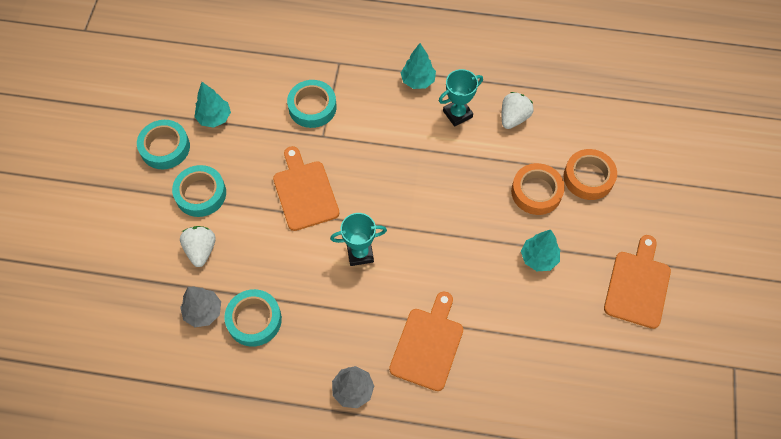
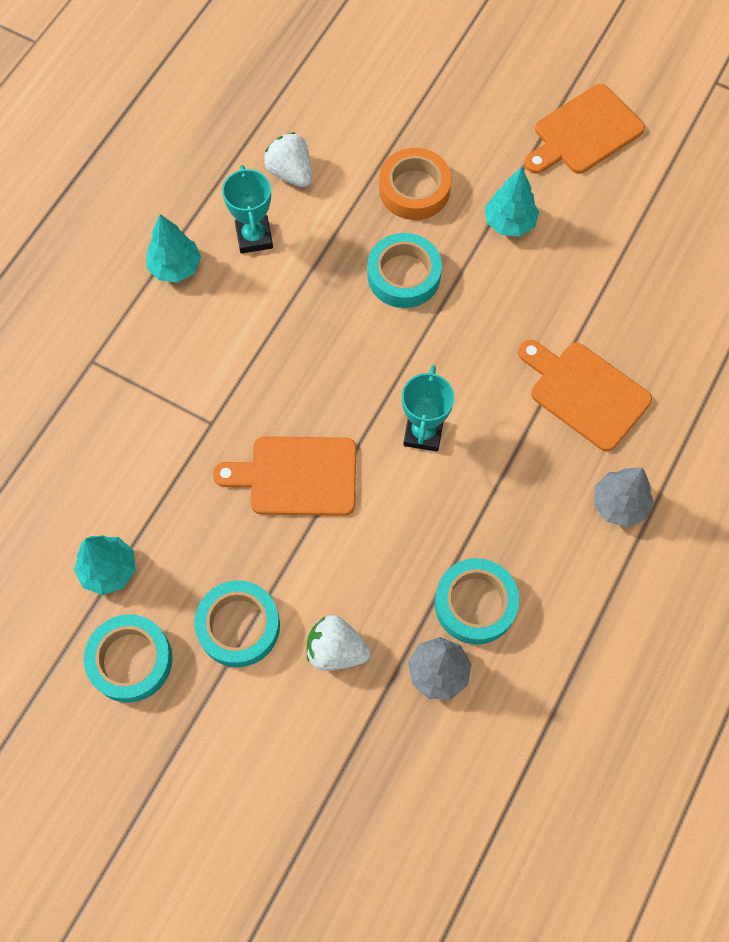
camera: 70 degrees left, 5 degrees up
(312, 107) = (155, 422): turquoise tape -> turquoise tape (404, 275)
(588, 177) = (417, 124): orange tape -> none
(638, 285) = (584, 132): orange cutting board -> orange cutting board turned 75 degrees counterclockwise

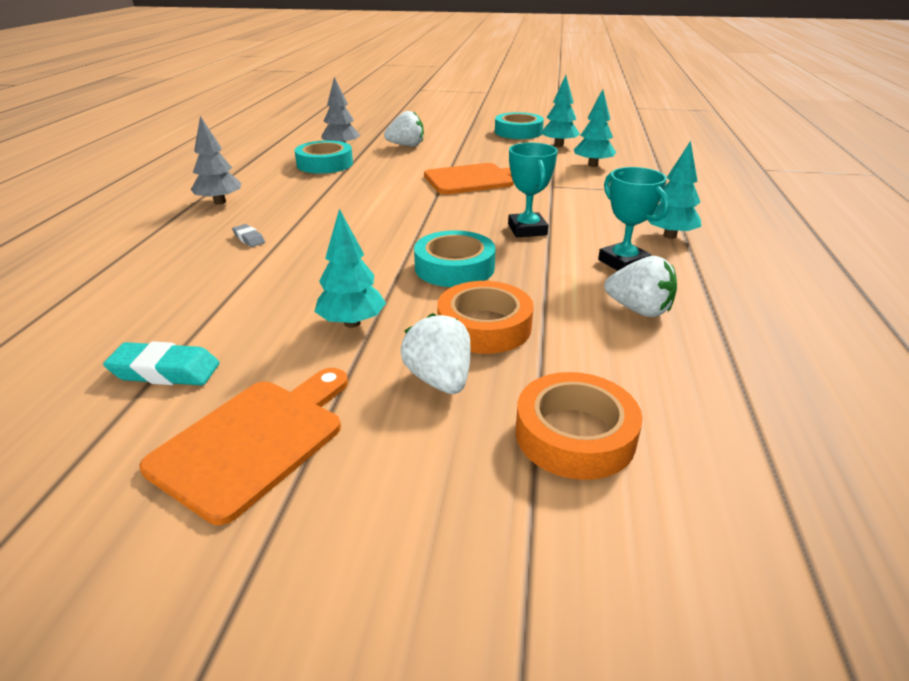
camera: 160 degrees right, 35 degrees down
(117, 473) = (592, 165): none -> turquoise tree
(238, 626) = (468, 144): turquoise tape -> none
(407, 84) = (575, 435): none -> orange tape
(423, 433) = (389, 204): turquoise trophy -> turquoise trophy (527, 230)
(466, 147) = (439, 380): none -> white strawberry
(585, 393) = (249, 239): orange cutting board -> grey eraser
(642, 208) = (165, 371): none -> turquoise eraser

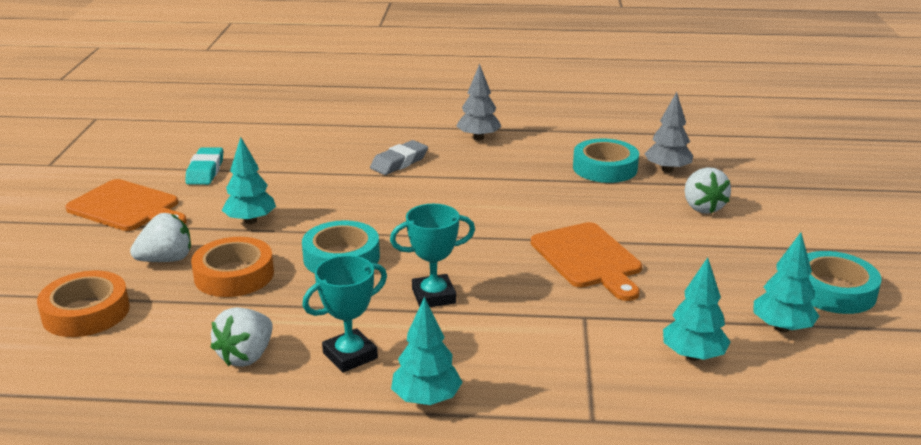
camera: 85 degrees right, 5 degrees down
(249, 239) = (399, 162): grey eraser -> grey eraser, size x1.74

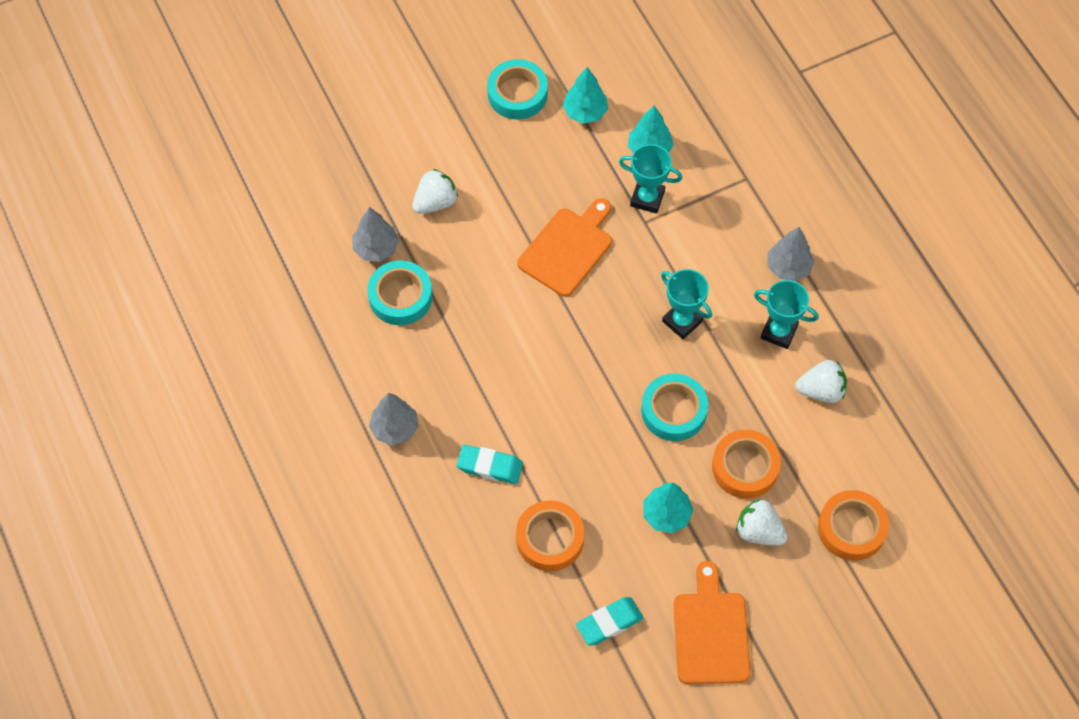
camera: 120 degrees left, 35 degrees up
(306, 168) = (550, 539): none -> orange tape
(399, 162) = (490, 466): grey eraser -> turquoise eraser
(426, 399) = (788, 267): turquoise tree -> grey tree
(617, 329) = (647, 198): none -> turquoise trophy

